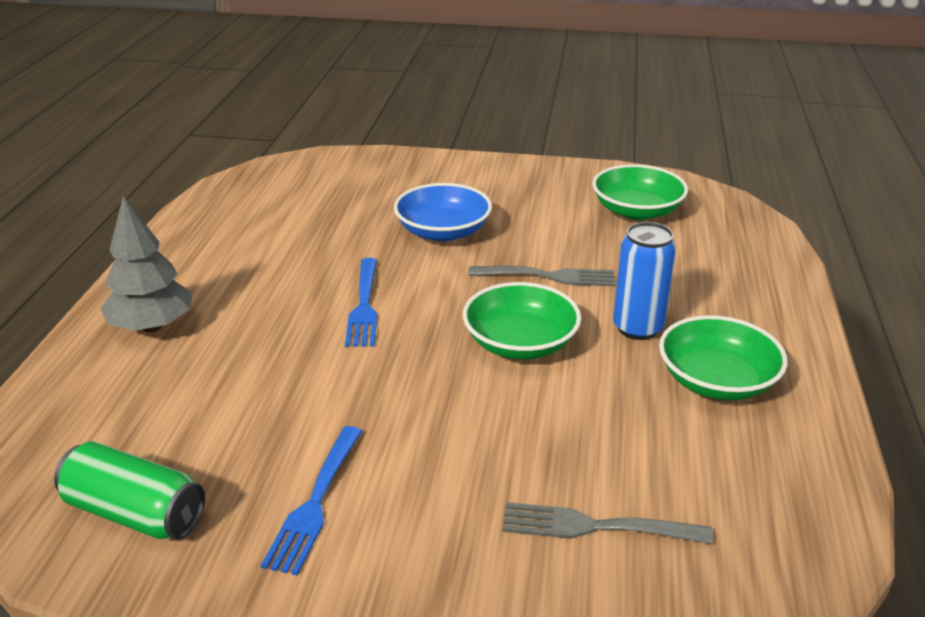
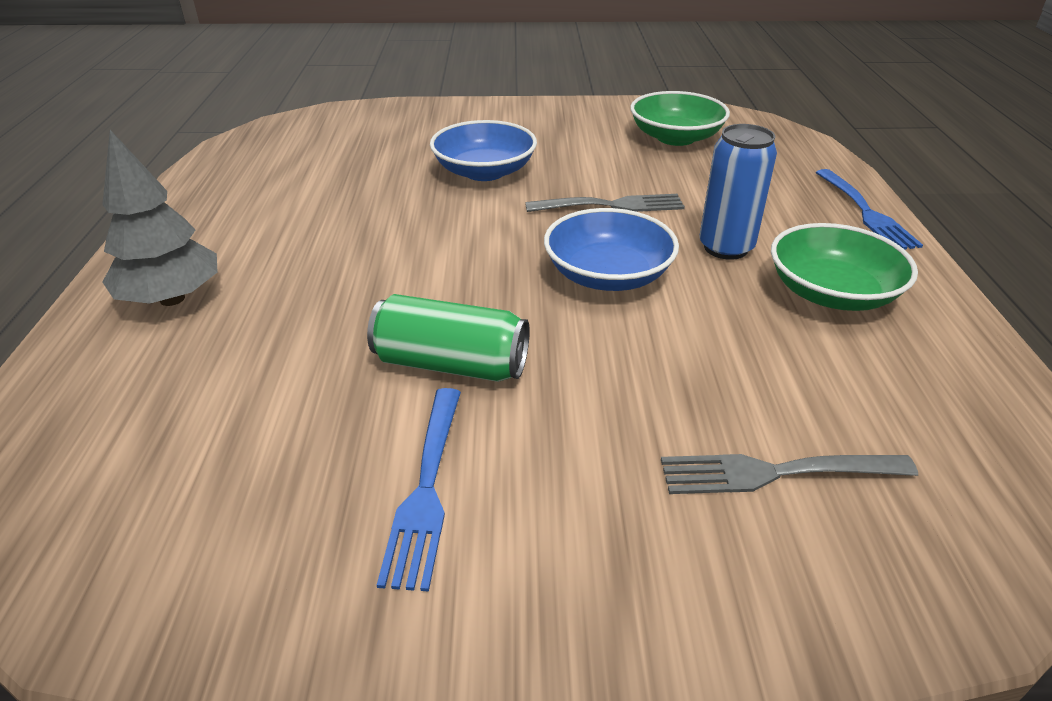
camera: 10 degrees left, 5 degrees up
(135, 513) = (188, 536): green can -> green can (451, 364)
(364, 305) = (420, 252): blue fork -> blue fork (865, 211)
(520, 343) = (608, 275): green bowl -> blue bowl

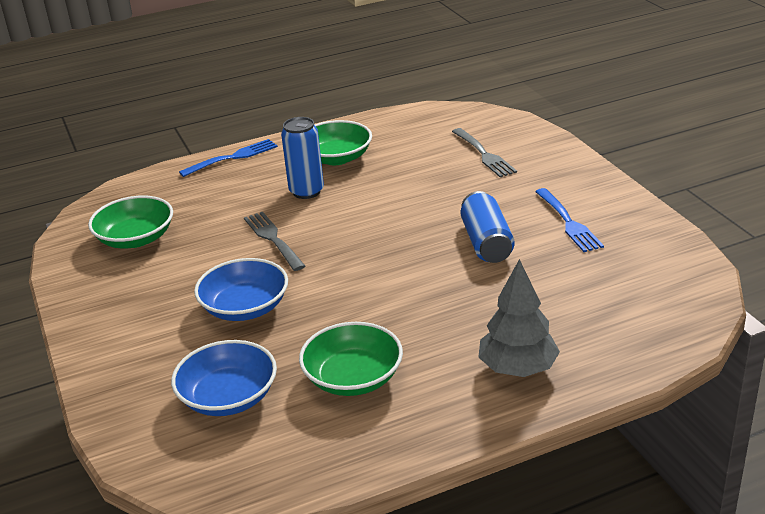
camera: 110 degrees left, 5 degrees down
(301, 203) = (353, 378): none -> green bowl
(426, 487) = (568, 222): blue fork -> blue fork turned 90 degrees clockwise
(451, 364) = (486, 243): green can -> blue can
(608, 275) = (365, 220): blue bowl -> blue bowl (228, 397)

